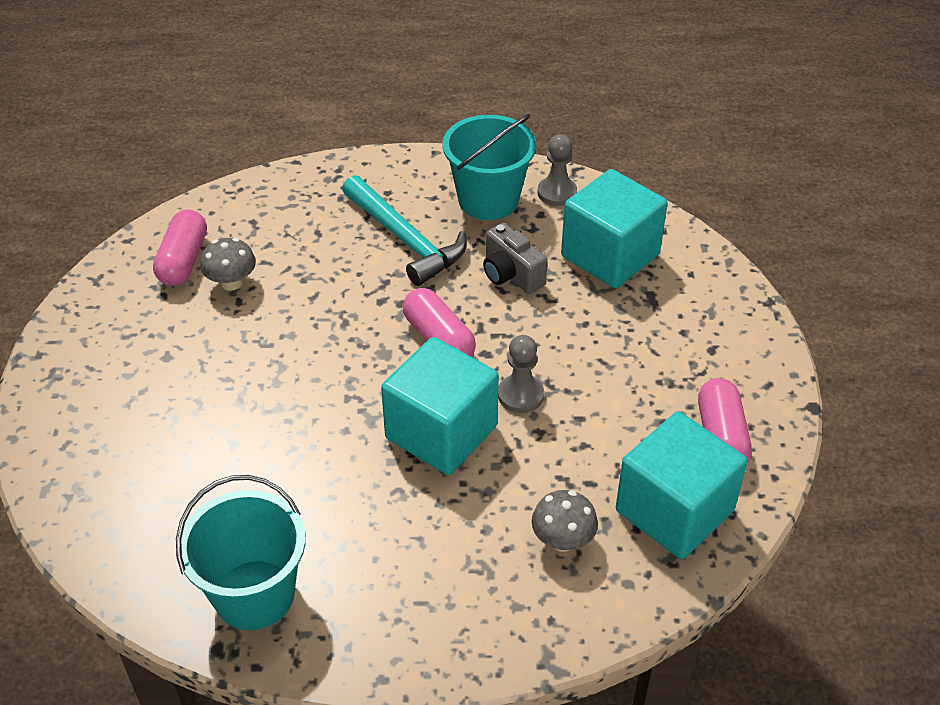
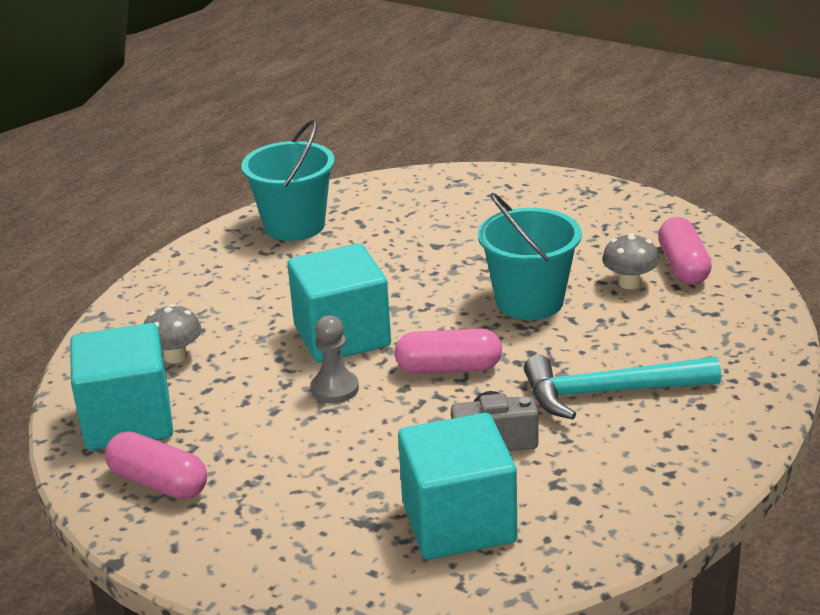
camera: 125 degrees right, 15 degrees down
(183, 260) = (683, 266): pink capsule -> pink capsule turned 45 degrees clockwise
(488, 200) = (631, 470): turquoise bucket -> turquoise bucket (529, 301)
(557, 193) = (602, 528): grey pawn -> none

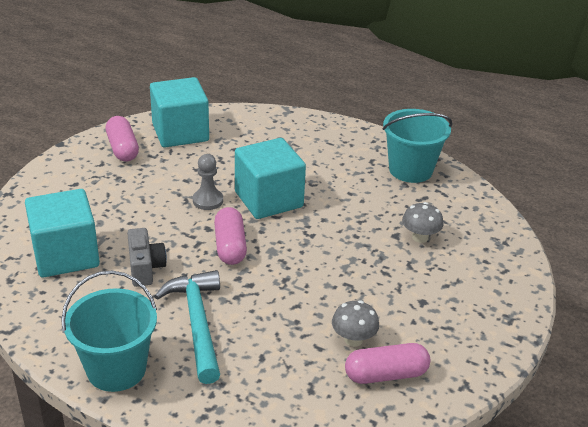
camera: 80 degrees right, 5 degrees up
(158, 483) = (122, 148): pink capsule -> pink capsule turned 45 degrees counterclockwise
(175, 356) = (244, 140): grey mushroom -> grey mushroom (420, 237)
(529, 301) = (319, 283): turquoise bucket -> turquoise bucket (116, 369)

